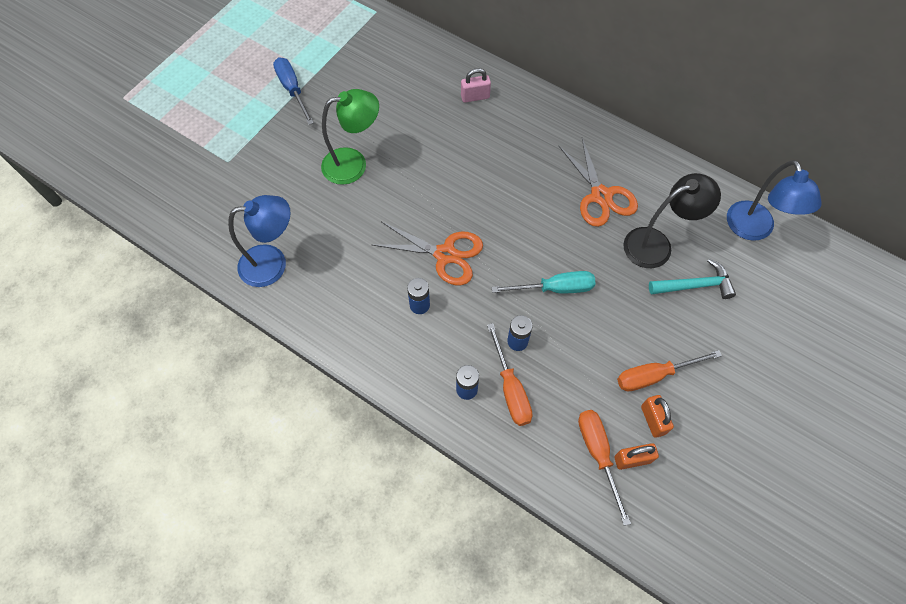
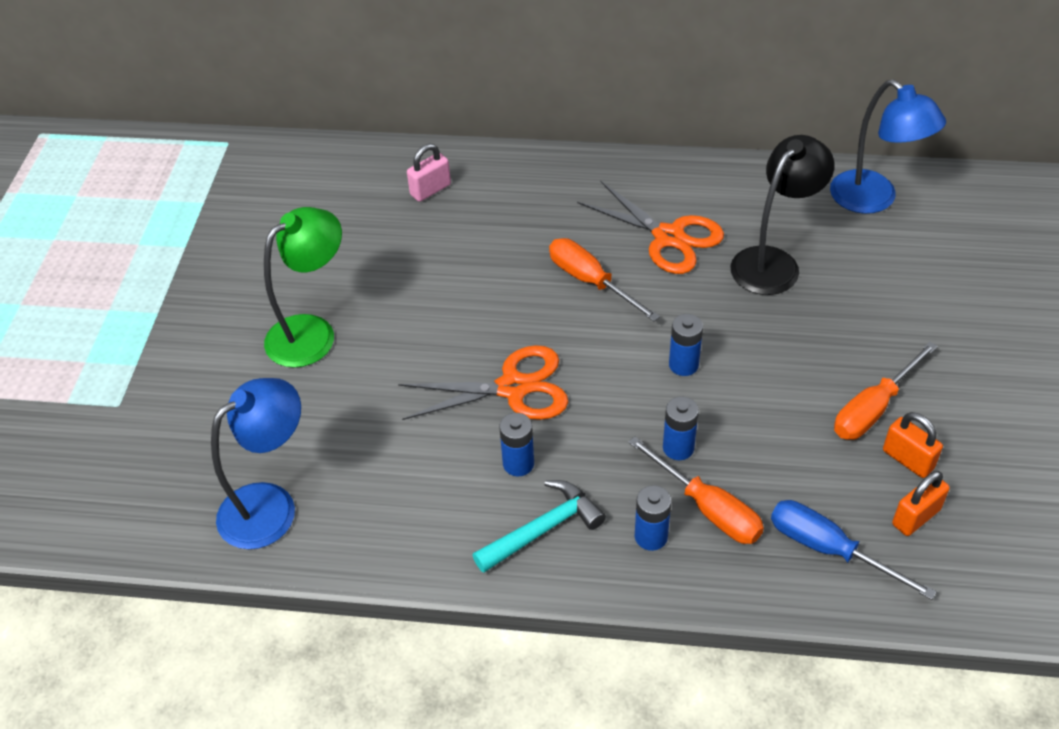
camera: 25 degrees left, 15 degrees down
(292, 90) = (163, 278): blue screwdriver -> blue screwdriver (829, 549)
(555, 288) = (683, 365): turquoise screwdriver -> blue battery
(598, 454) = (870, 531): orange screwdriver -> orange screwdriver (590, 281)
(694, 285) = (849, 287): turquoise hammer -> turquoise hammer (543, 529)

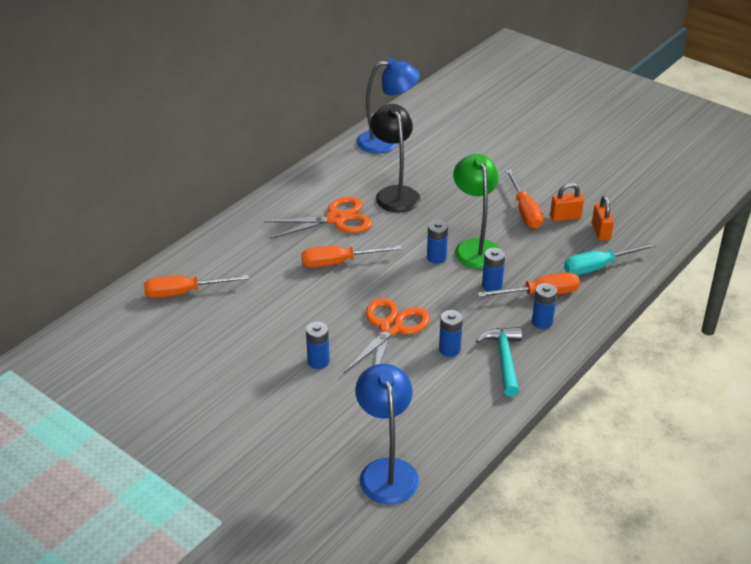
camera: 60 degrees left, 10 degrees down
(312, 332) = (255, 396): green lamp -> green lamp (475, 247)
(405, 354) = (318, 361): none -> blue battery
(430, 190) = (184, 292): pink padlock -> orange screwdriver
(829, 549) = (598, 267): blue screwdriver -> turquoise screwdriver

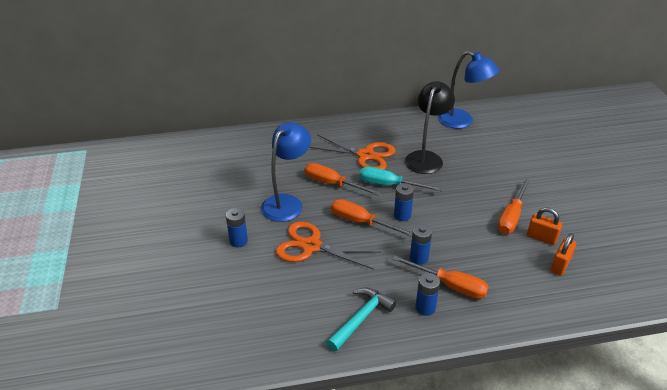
camera: 40 degrees right, 0 degrees up
(184, 292) = (221, 154): orange screwdriver -> orange screwdriver (361, 222)
(386, 471) = (183, 345): blue lamp -> blue lamp (287, 202)
(390, 328) = (311, 246): orange scissors -> orange scissors turned 135 degrees counterclockwise
(449, 349) = (331, 286): blue battery -> none
(475, 247) = (440, 223): green lamp -> none
(598, 267) = (524, 292): turquoise screwdriver -> turquoise screwdriver (389, 185)

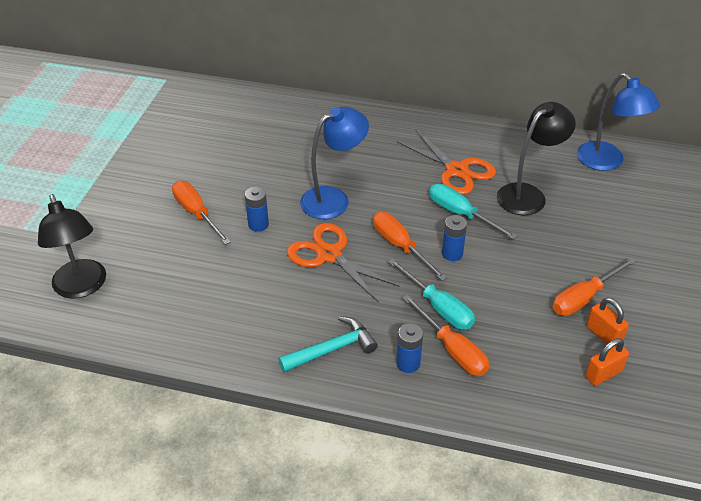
camera: 25 degrees right, 5 degrees up
(110, 346) = (82, 287): none -> black lamp
(332, 184) = (396, 193): orange screwdriver -> orange screwdriver (196, 213)
(419, 258) = (438, 307): blue battery -> turquoise screwdriver

